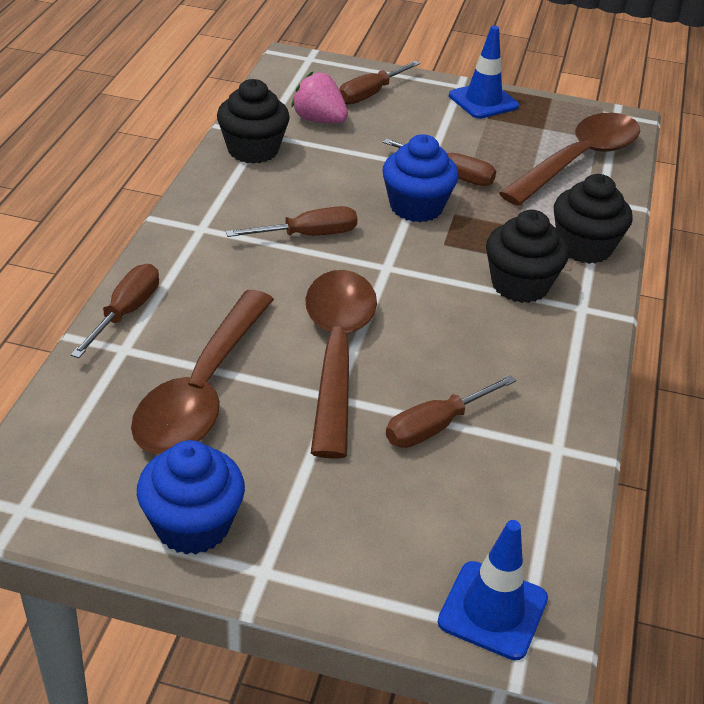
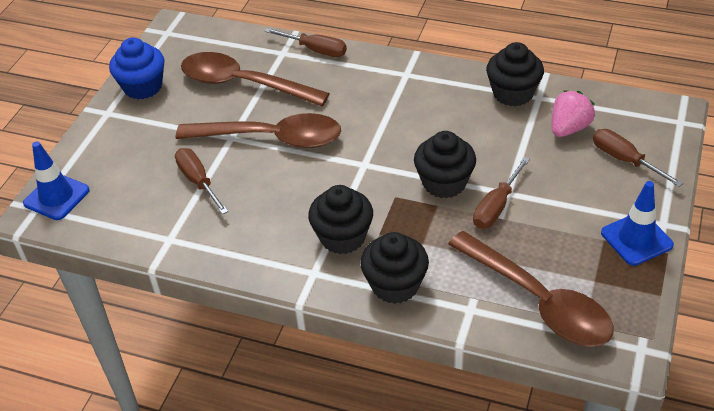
camera: 100 degrees right, 5 degrees up
(307, 235) = (401, 124): brown screwdriver -> none
(416, 207) = (444, 183): blue cupcake -> black cupcake

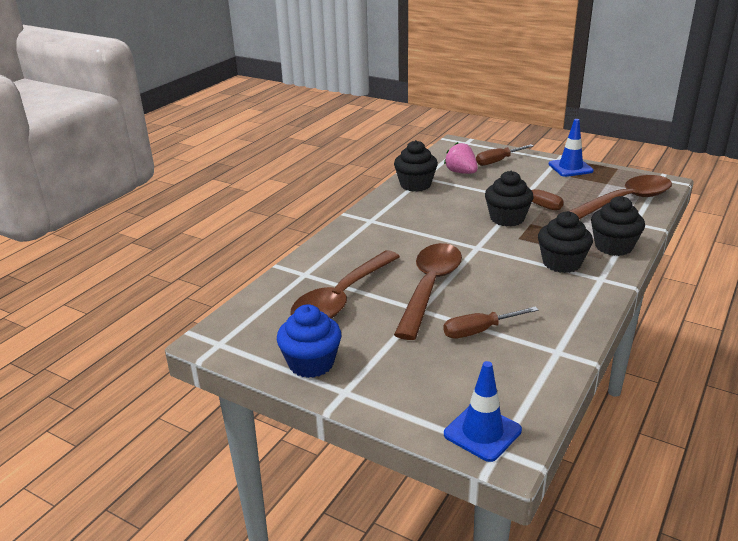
camera: 80 degrees left, 15 degrees down
(315, 50) = (312, 257): brown screwdriver -> none

